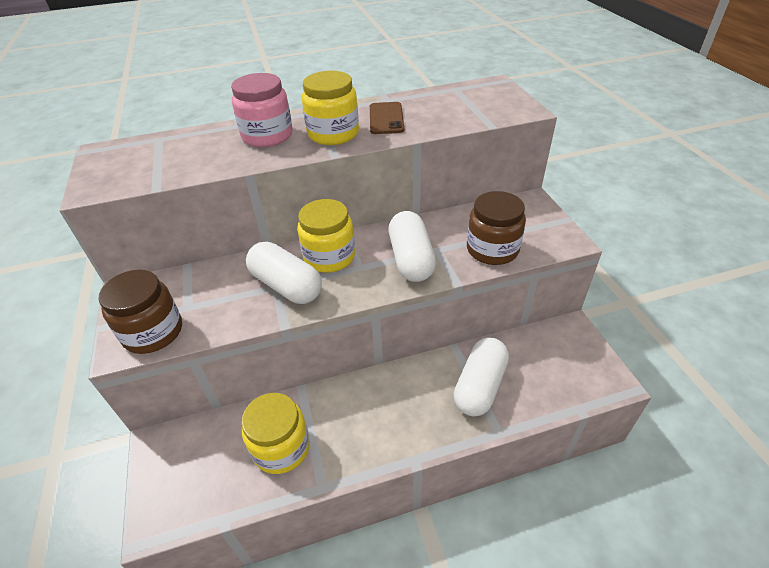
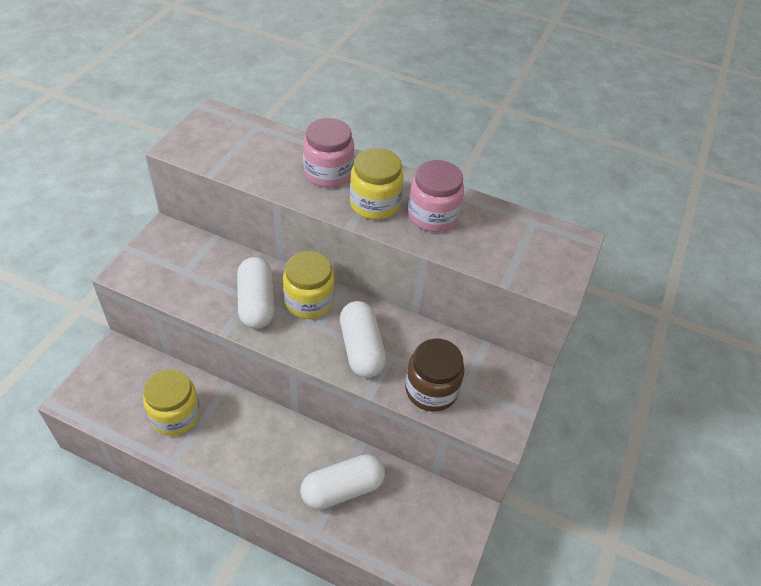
camera: 35 degrees right, 5 degrees up
(153, 332) = (149, 275): brown jar -> none
(386, 118) = (432, 216): brown phone -> pink jar
(411, 259) = (361, 349): white capsule -> white capsule turned 45 degrees counterclockwise

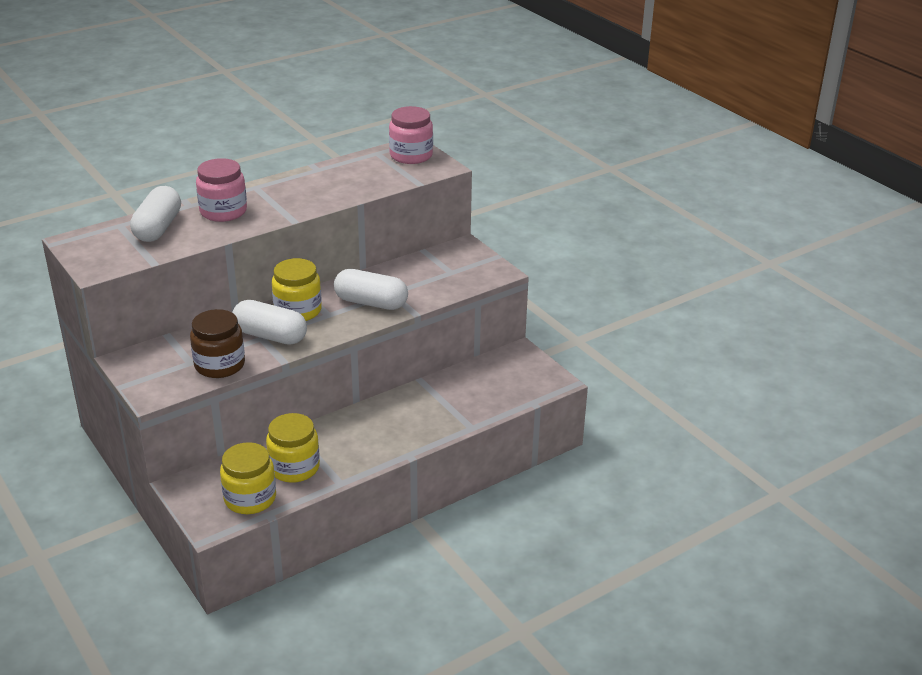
camera: 55 degrees left, 15 degrees down
(342, 489) = (449, 402): white capsule -> white capsule (158, 228)
(374, 204) = (283, 204): yellow jar -> yellow jar (250, 498)
(431, 390) = (438, 286): brown jar -> brown jar (219, 365)
(432, 216) = (324, 186): pink jar -> pink jar (411, 155)

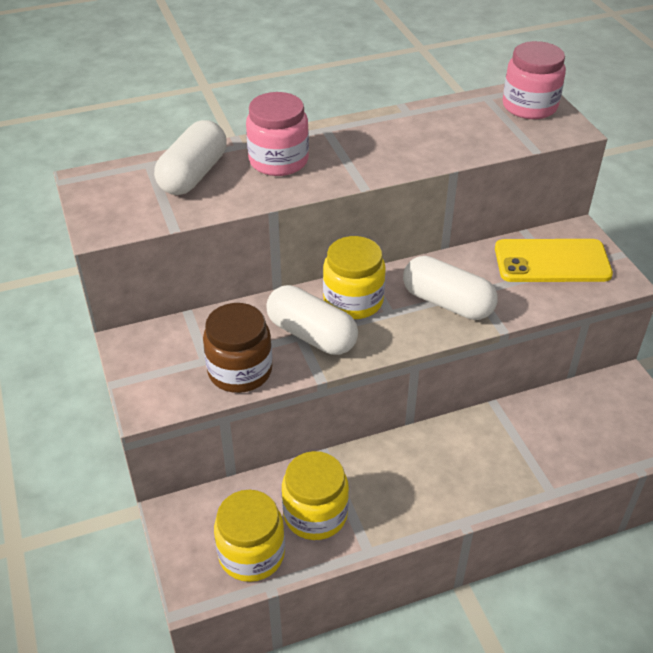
camera: 15 degrees right, 10 degrees up
(446, 267) = (552, 261): none -> yellow phone

